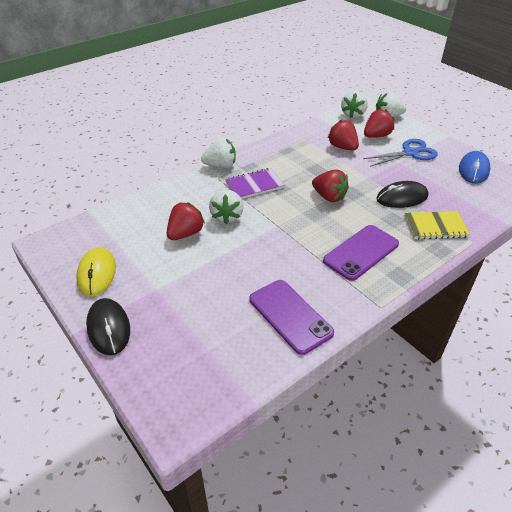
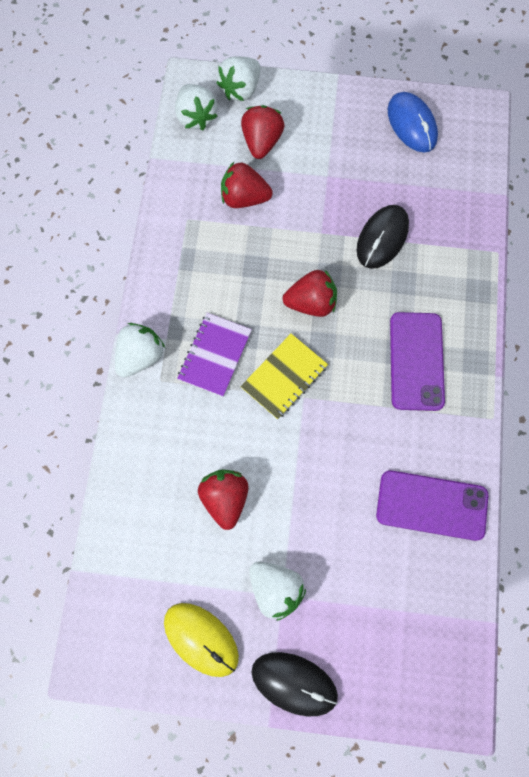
camera: 45 degrees left, 30 degrees up
(227, 216) = (239, 433): white strawberry -> white strawberry (275, 589)
(410, 153) = (325, 146): blue scissors -> none
(435, 227) = (449, 258): yellow notebook -> yellow notebook (284, 377)

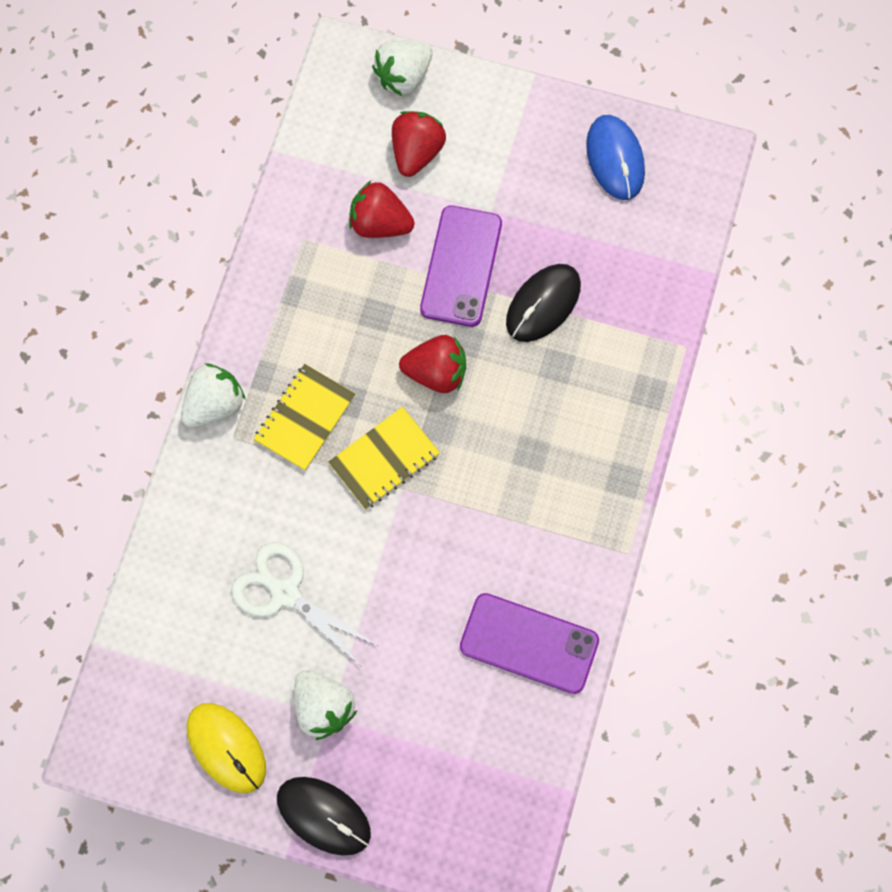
camera: 10 degrees right, 0 degrees up
(196, 117) = (339, 105): white strawberry -> none
(215, 355) = (305, 418): purple notebook -> yellow notebook
(225, 498) = (284, 593): red strawberry -> white scissors
(416, 361) = (550, 467): purple phone -> purple phone (461, 266)

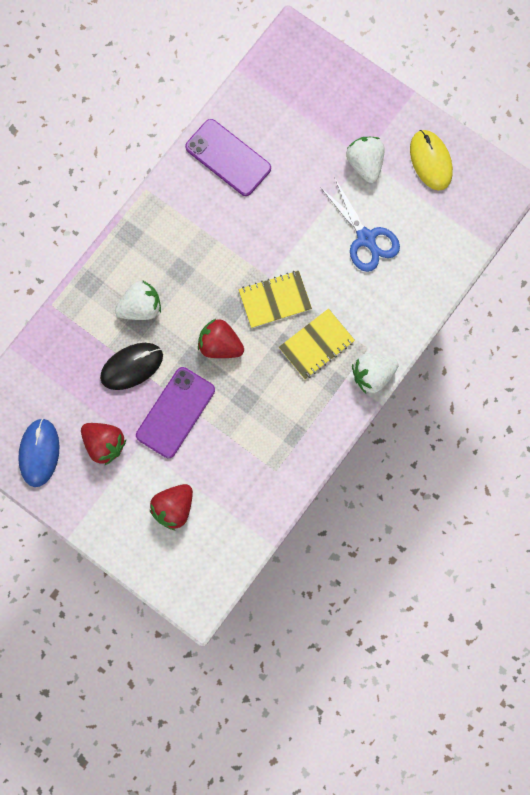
camera: 160 degrees left, 5 degrees up
(284, 593) = (366, 239): white scissors -> blue scissors
(324, 816) = (385, 104): black mouse -> none
(380, 223) = (219, 463): red strawberry -> red strawberry (104, 444)
(403, 76) = (160, 571): white strawberry -> white strawberry (141, 307)

